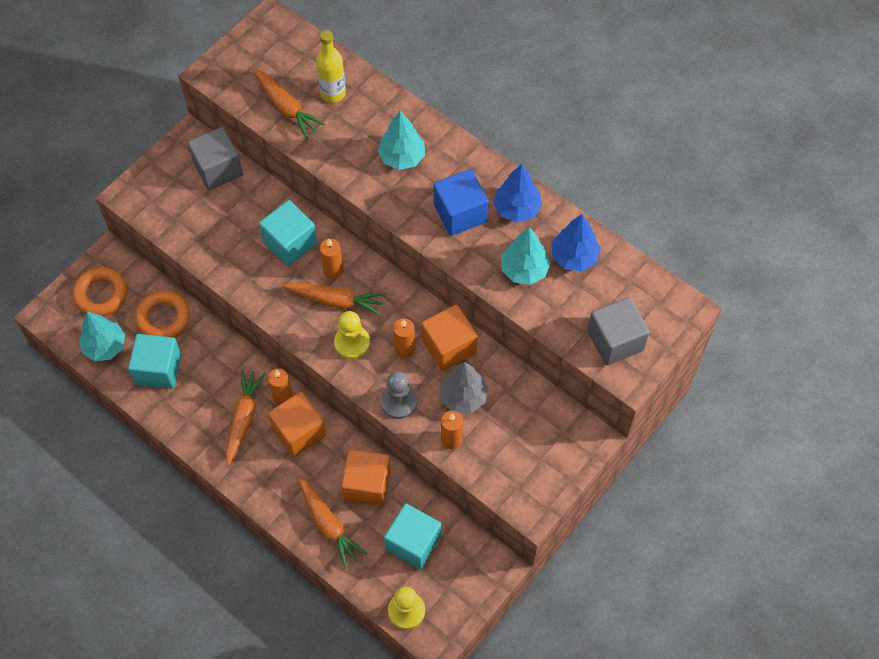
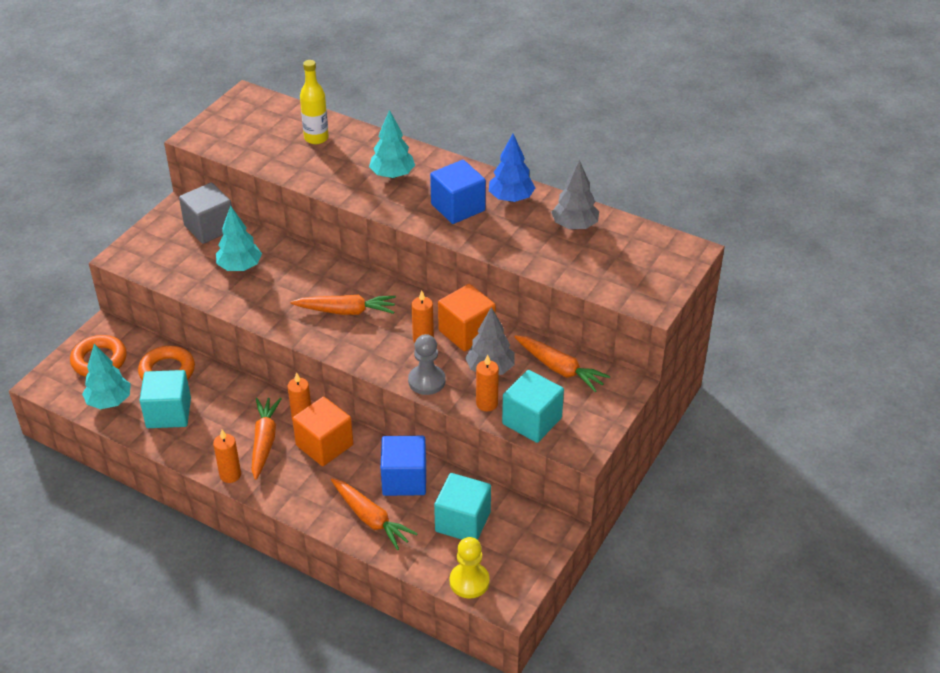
camera: 10 degrees left, 20 degrees down
(286, 107) = (273, 152): orange carrot -> orange carrot (560, 369)
(290, 243) = (291, 273): turquoise cube -> turquoise cube (532, 421)
(333, 270) = (338, 289): orange candle -> orange candle (230, 475)
(352, 343) = (369, 341): yellow pawn -> none
(367, 484) = (404, 479): orange cube -> blue cube
(524, 270) = (530, 240): turquoise tree -> turquoise tree (240, 267)
(574, 257) = (574, 226): blue tree -> grey tree
(615, 341) = (631, 281): grey cube -> none

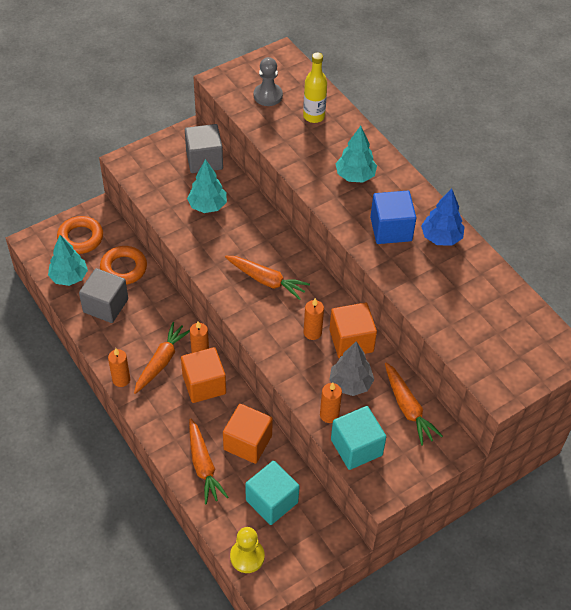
camera: 25 degrees right, 10 degrees up
(168, 413) = (105, 305): turquoise cube -> grey cube
(404, 479) = (247, 442): blue cube -> orange cube
(426, 381) = (293, 373): grey pawn -> grey pawn (268, 96)
(574, 226) = (479, 287): grey tree -> none

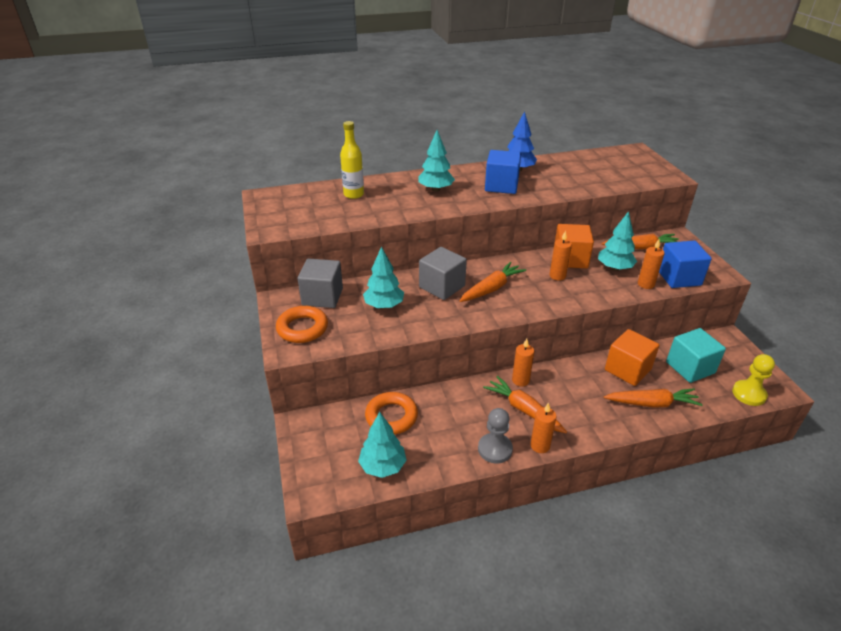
camera: 70 degrees left, 15 degrees down
(80, 238) = (329, 446): orange ring -> orange ring (302, 328)
(105, 305) = (436, 441): grey cube -> grey cube (442, 287)
(204, 384) = (558, 385): orange cube -> none
(268, 96) = (310, 211): grey pawn -> grey pawn (495, 449)
(350, 384) = (614, 268): grey tree -> turquoise tree
(356, 447) = (679, 277): turquoise cube -> blue cube

